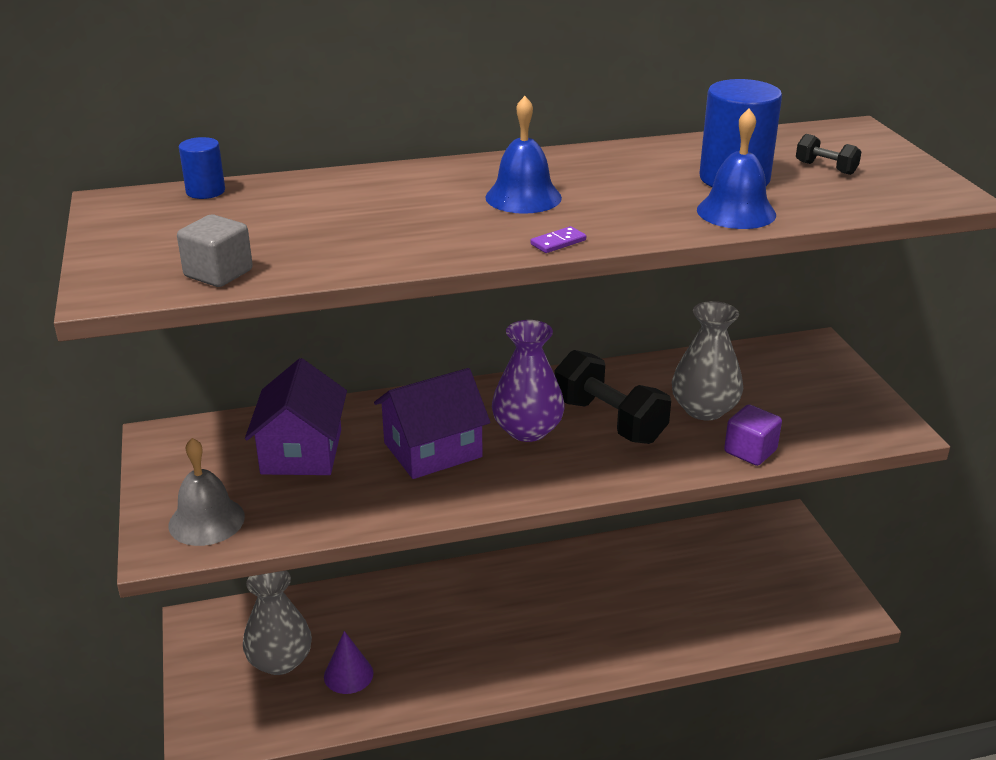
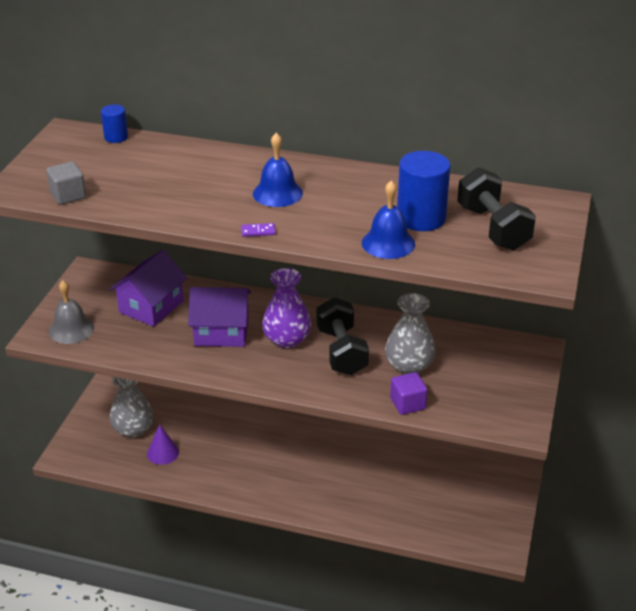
camera: 30 degrees right, 5 degrees up
(825, 168) = (493, 228): black dumbbell -> black dumbbell, size x2.17

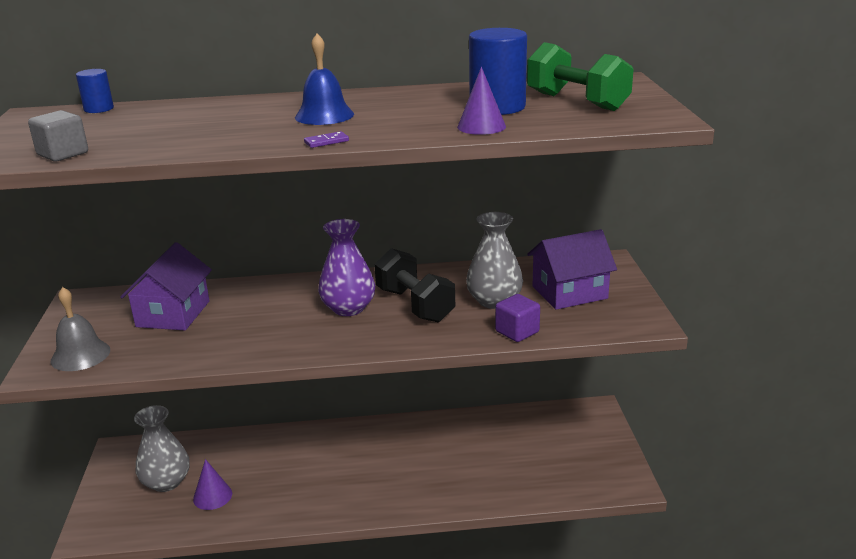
camera: 20 degrees left, 10 degrees down
(221, 332) = (270, 318): purple house -> purple house (569, 292)
(388, 243) = (481, 126): blue bell -> purple cone
(493, 228) = (577, 102): black dumbbell -> green dumbbell

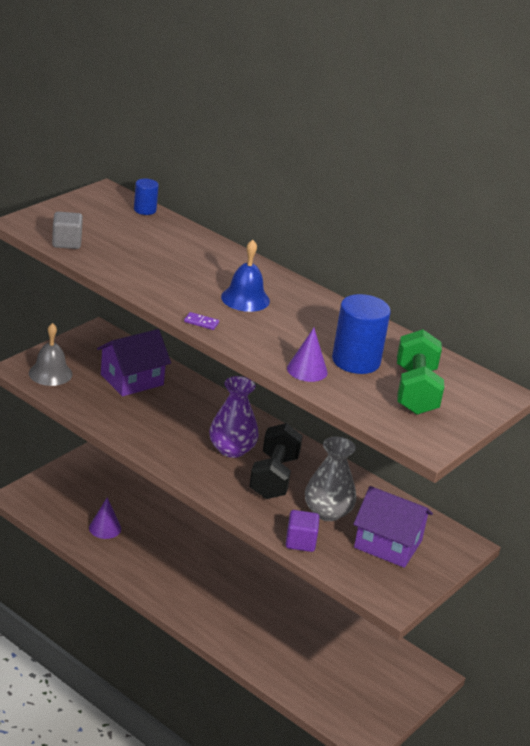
camera: 40 degrees right, 5 degrees up
(166, 482) = (92, 498): grey vase -> none

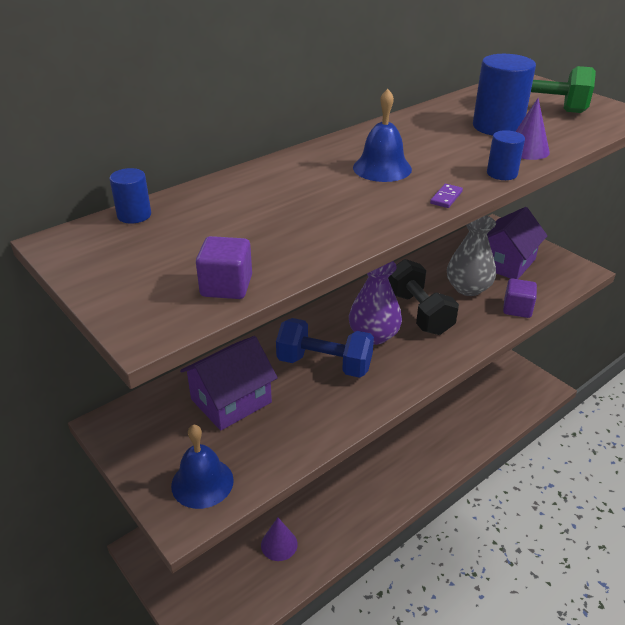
camera: 75 degrees left, 5 degrees up
(50, 373) = (202, 482): grey bell -> blue bell
(66, 242) = (226, 286): grey cube -> purple cube
(132, 380) = (231, 401): purple house -> purple house turned 75 degrees clockwise
(184, 422) = (324, 364): none -> blue dumbbell
(252, 351) = (502, 173): none -> blue cylinder
(274, 477) = (419, 313): black dumbbell -> black dumbbell turned 45 degrees clockwise

